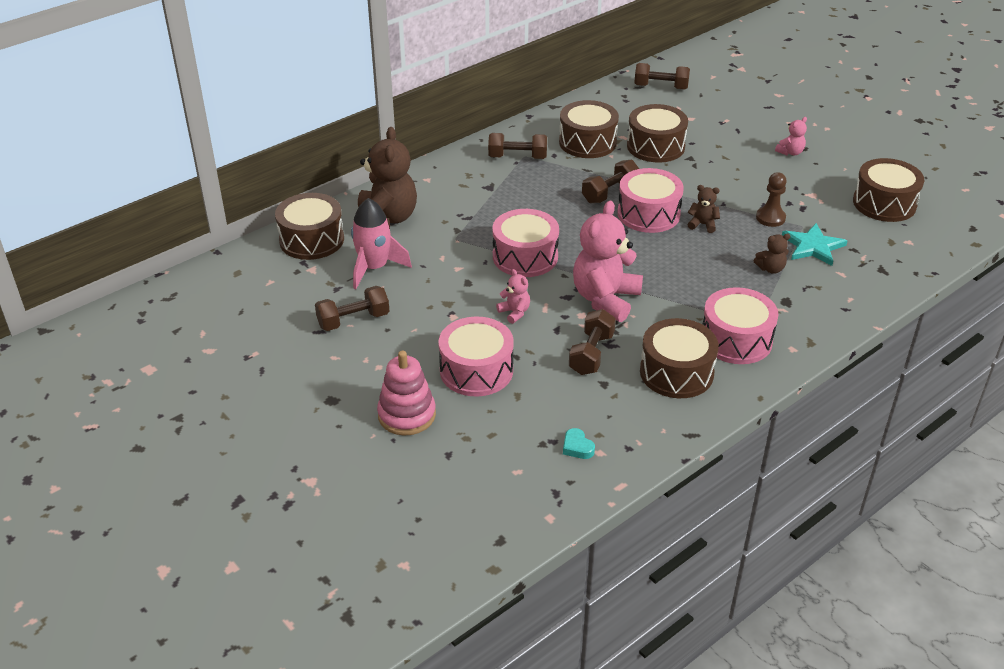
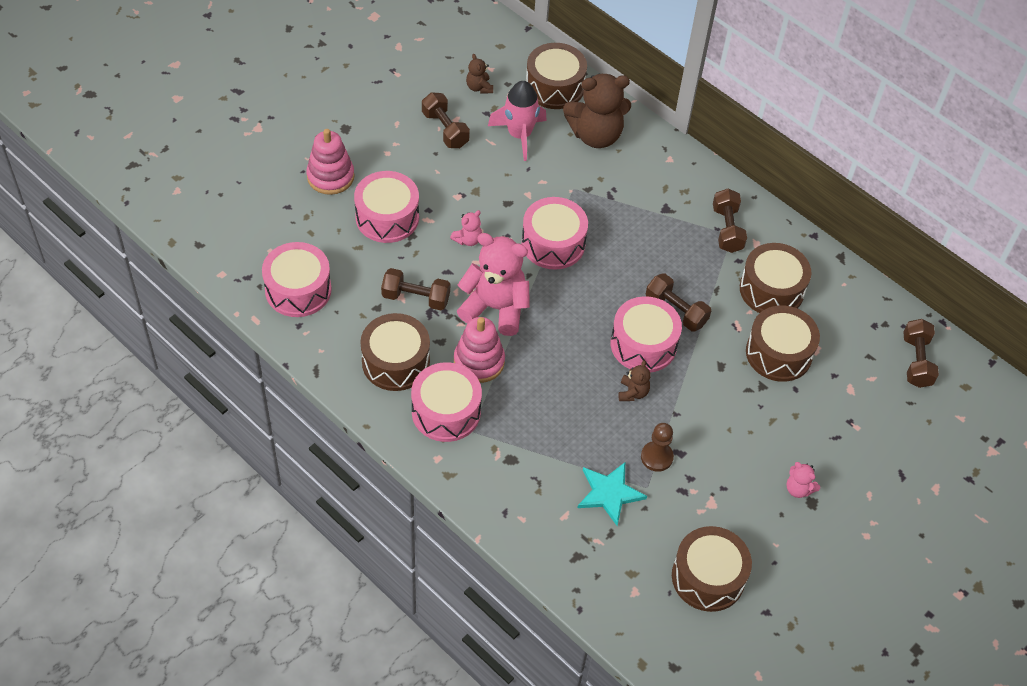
camera: 80 degrees right, 15 degrees up
(577, 447) = (298, 290): turquoise heart -> pink drum
(673, 314) = (479, 361): none -> pink stacking toy
(771, 269) = (563, 450): brown teddy bear -> brown teddy bear (479, 87)

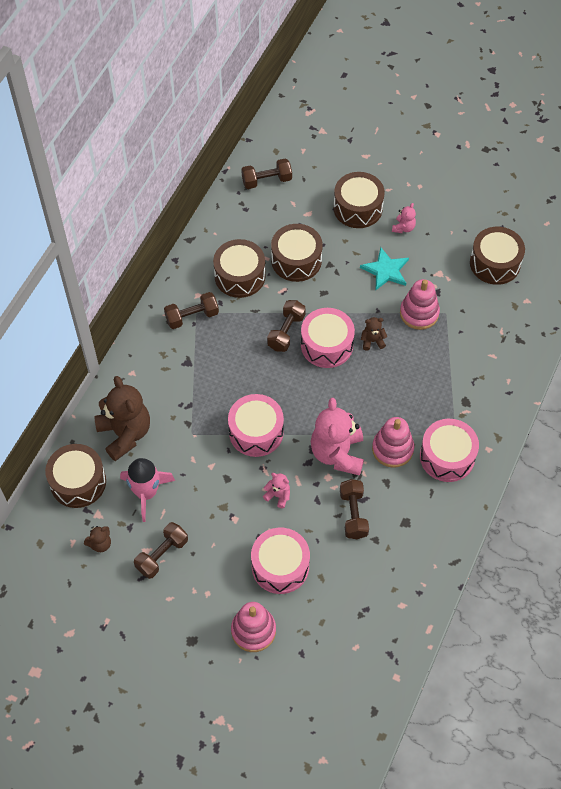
camera: 105 degrees left, 5 degrees up
(298, 290) = (385, 607): pink drum -> none
(395, 362) = (420, 507): brown drum -> brown drum (358, 208)
(609, 493) = (462, 334): turquoise star -> turquoise star (385, 270)
(656, 457) = (419, 313): brown pawn -> pink stacking toy

